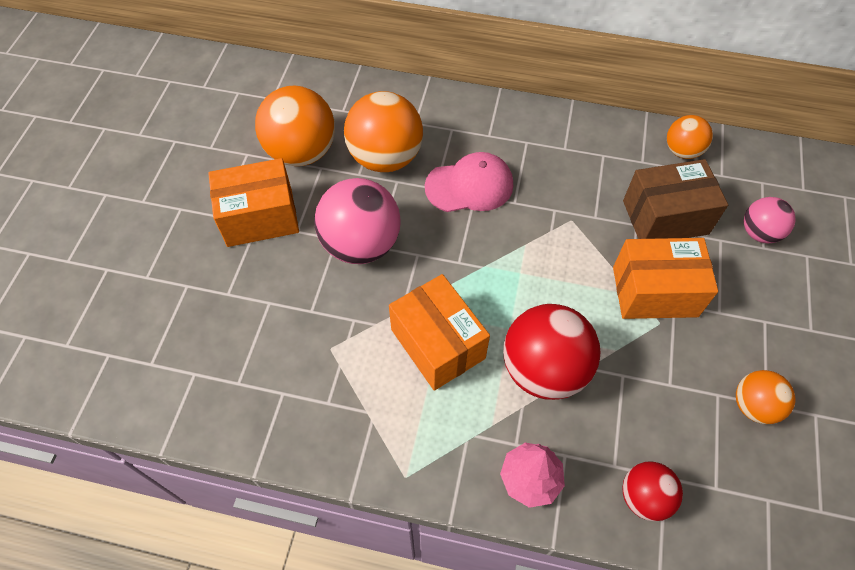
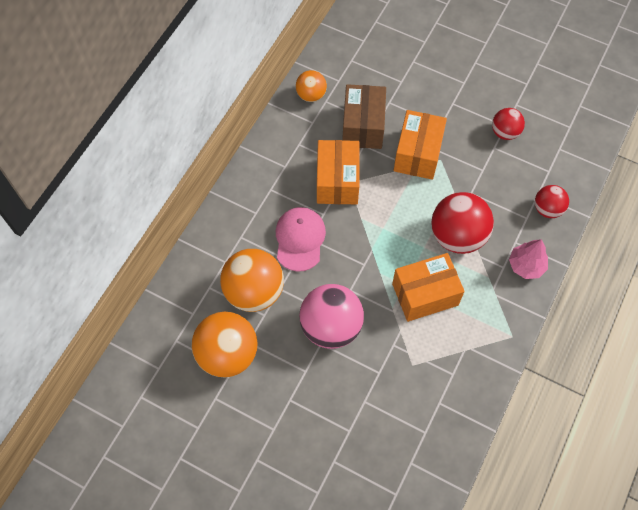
camera: 75 degrees left, 5 degrees up
(260, 217) = (284, 397): orange box -> orange box (337, 181)
(753, 406) = (505, 132): orange ball -> red ball
(759, 233) = (390, 79): pink ball -> none

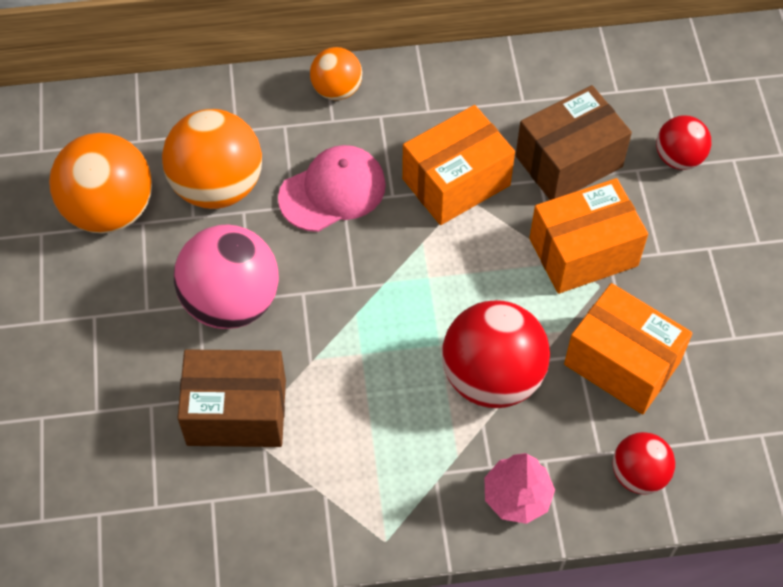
camera: 55 degrees right, 5 degrees down
(311, 95) = (564, 74): orange ball -> orange ball (337, 90)
(397, 362) = (236, 412): none -> brown box
(425, 294) = (365, 388): orange box -> orange box (622, 363)
(505, 132) = (721, 343): red ball -> red ball (678, 158)

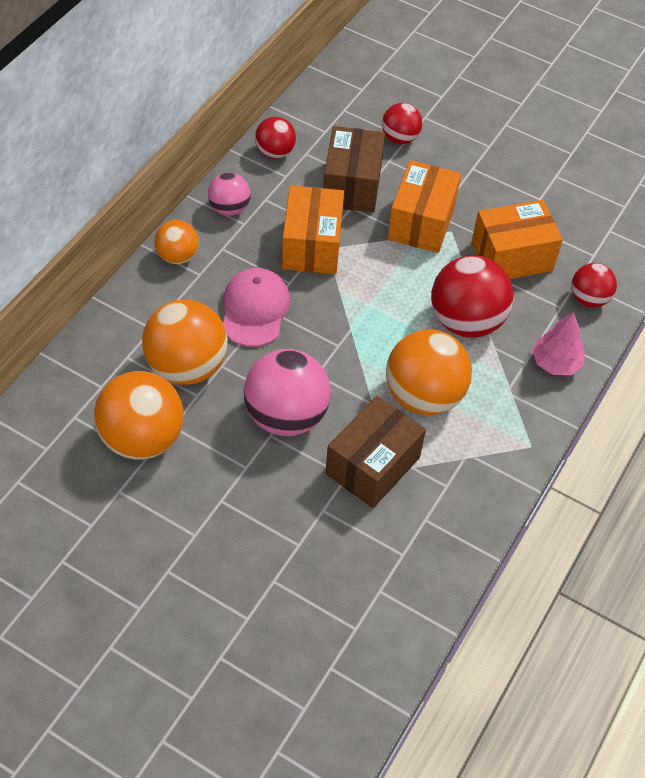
camera: 55 degrees left, 5 degrees down
(360, 401) = (424, 396): none -> orange ball
(434, 87) = (229, 208): none -> pink ball
(543, 72) = (275, 152): none -> red ball

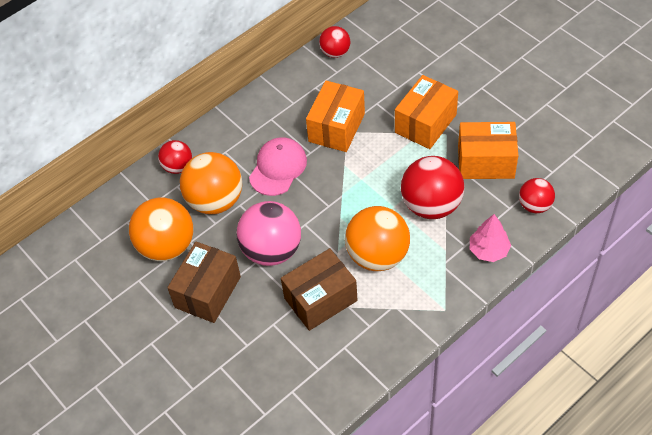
camera: 25 degrees right, 0 degrees up
(177, 256) = (237, 119): orange ball -> none
(229, 208) = (287, 90): pink ball -> none
(352, 185) = (383, 87): brown box -> brown box (208, 292)
(400, 138) = (433, 55): red ball -> red ball (178, 167)

